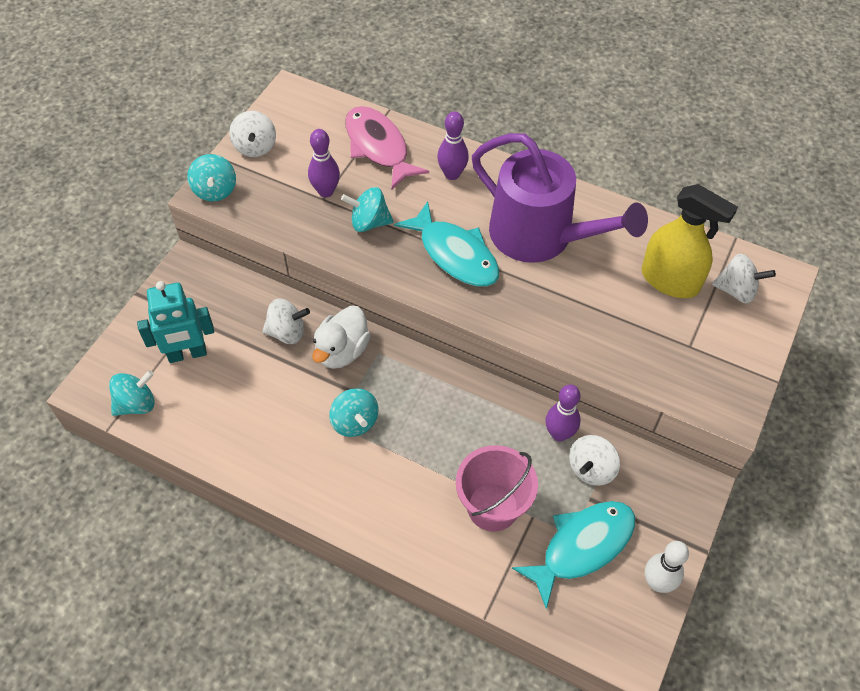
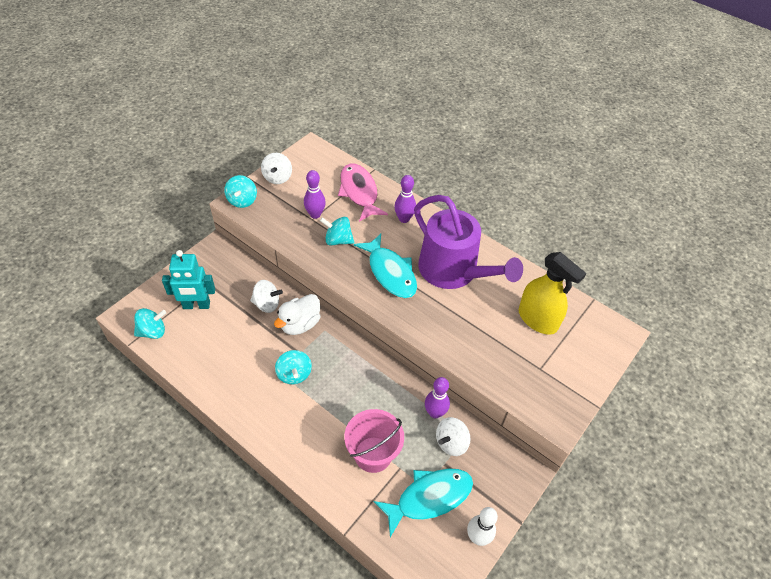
camera: 10 degrees right, 5 degrees down
(736, 290) = (584, 336): white spinning top -> none

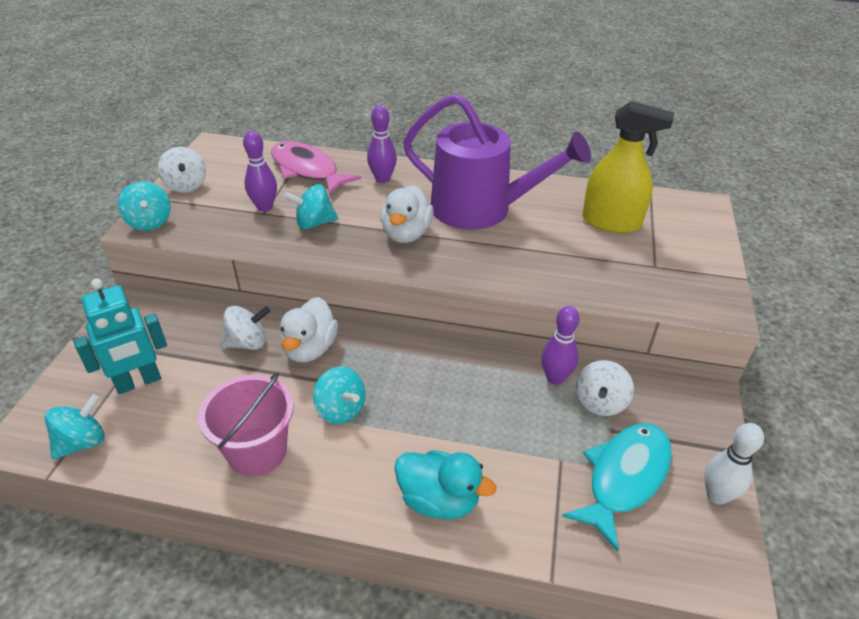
camera: 25 degrees left, 10 degrees down
(314, 457) = (439, 500): none -> turquoise duck
(373, 454) = (515, 460): pink bucket -> pink bucket (257, 451)
(390, 272) = (406, 234): turquoise fish -> white duck

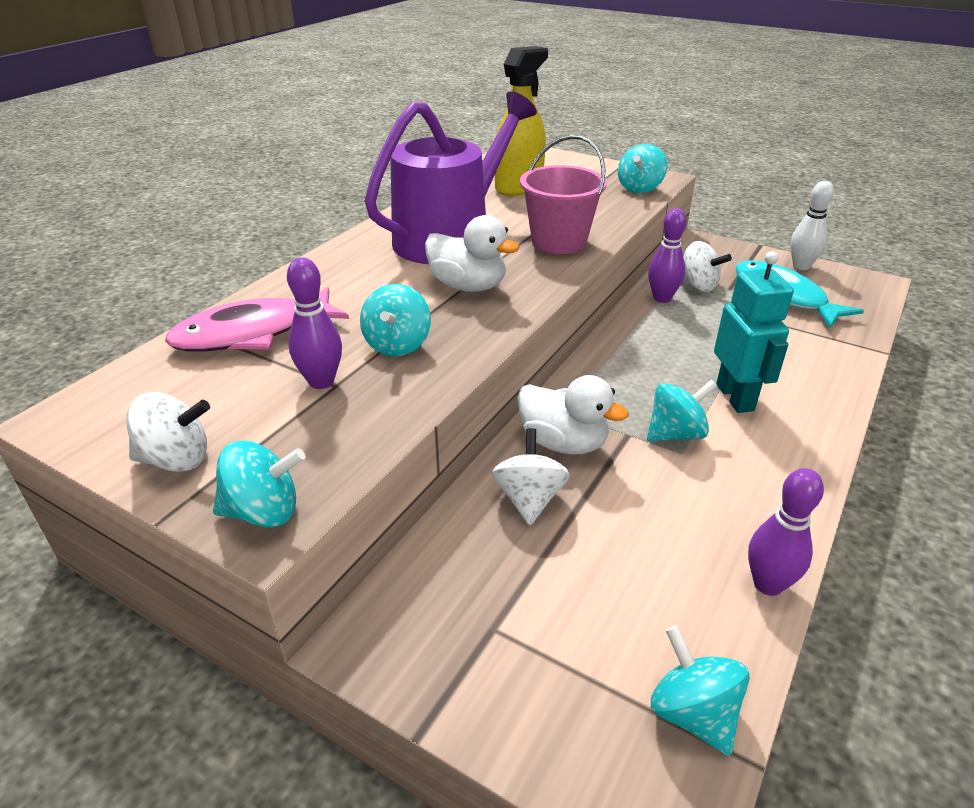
camera: 70 degrees left, 5 degrees down
(138, 382) = (573, 632): turquoise robot -> turquoise robot (735, 397)
(257, 451) = (733, 510): pink bucket -> pink bucket (559, 241)
(382, 179) = (333, 282): purple bowling pin -> purple bowling pin (768, 584)
(439, 500) = (806, 391): turquoise duck -> none
(675, 297) = (639, 188): none -> turquoise spinning top

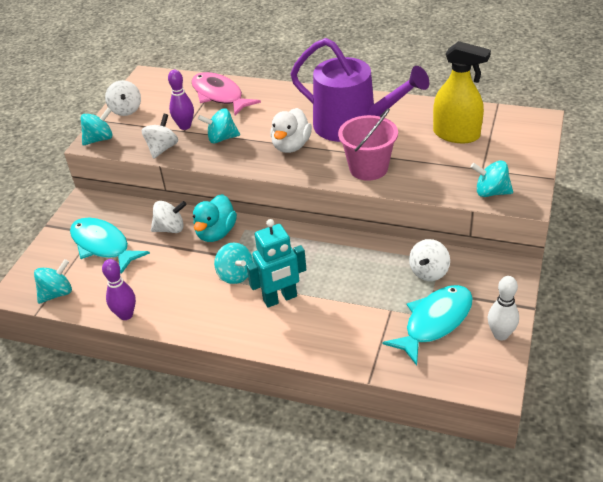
camera: 80 degrees right, 5 degrees up
(264, 512) = (99, 139): turquoise spinning top -> turquoise spinning top turned 105 degrees counterclockwise
(379, 416) = (162, 148): none -> white spinning top
(544, 611) = (103, 245): none -> turquoise fish
(563, 443) = (216, 233): white duck -> turquoise duck
(662, 298) = (398, 255): purple bowling pin -> none

